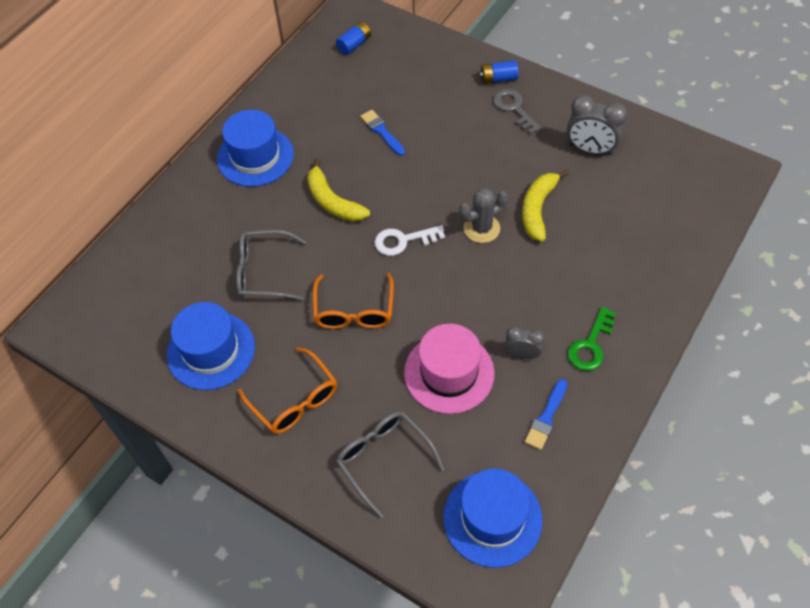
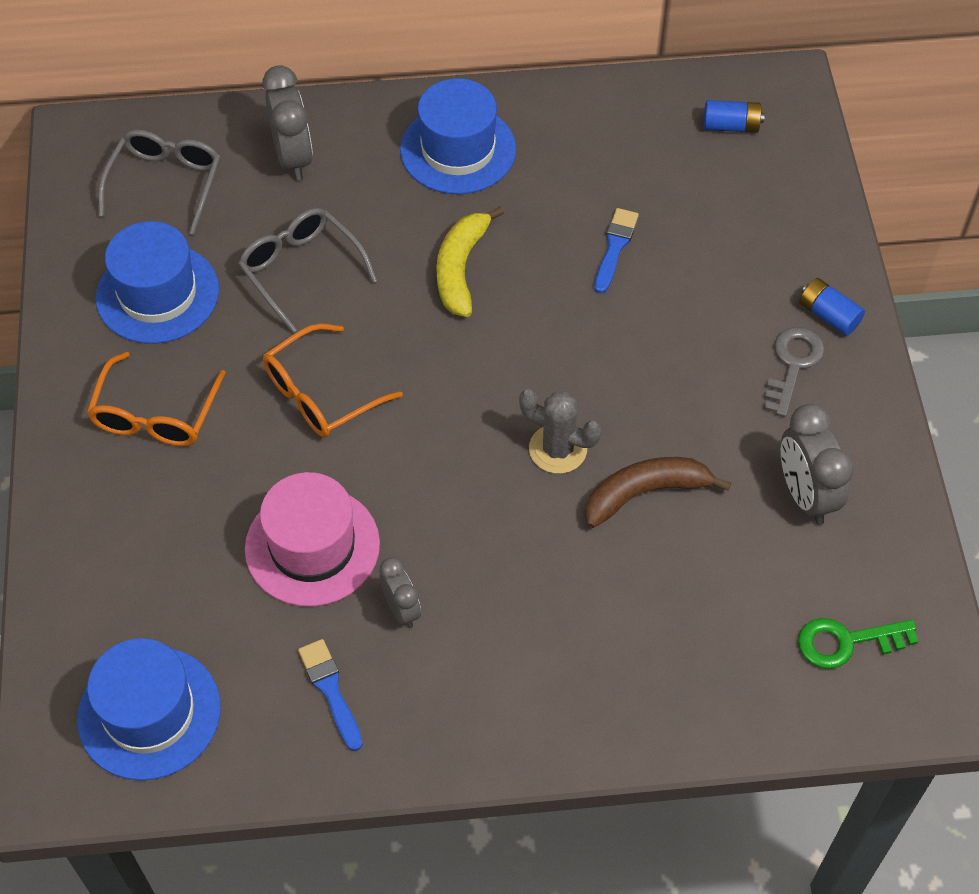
camera: 50 degrees right, 0 degrees up
(183, 231) = (293, 158): none -> grey clock
(384, 459) = (145, 552): grey glasses -> grey glasses (166, 183)
(403, 241) = (465, 378): white key -> none
(538, 209) = (645, 493): yellow banana -> brown banana
(546, 417) = (330, 690): blue brush -> blue brush turned 75 degrees clockwise
(590, 345) = (478, 679): green key -> green key (846, 642)

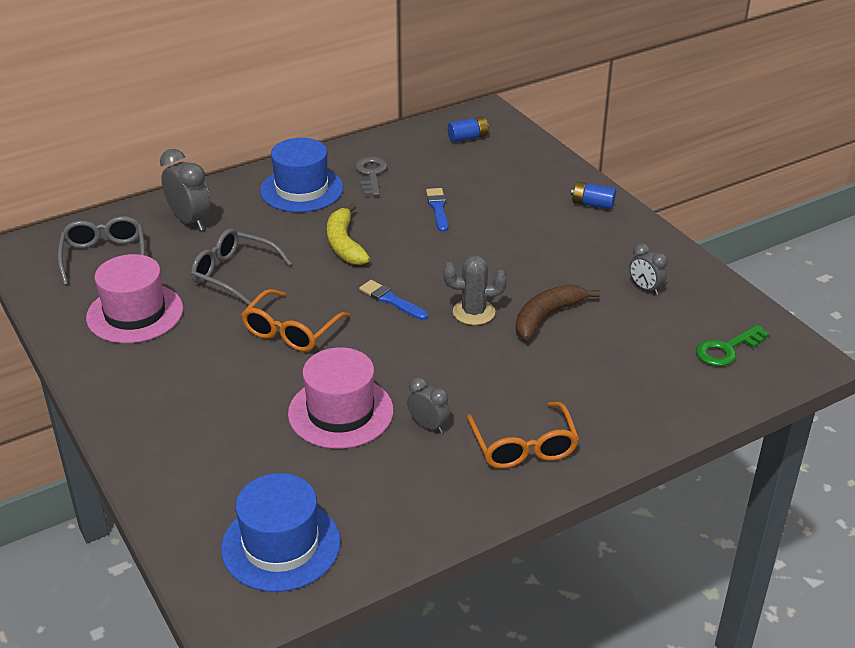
camera: 25 degrees left, 20 degrees down
(155, 415) = (175, 377): orange glasses -> orange glasses (523, 447)
(157, 294) = (135, 313): blue hat -> pink hat
(330, 690) = (409, 486): blue brush -> blue brush (391, 300)
(793, 365) = (589, 232): grey key -> grey key (371, 174)
(805, 495) = (645, 288): grey clock -> grey clock, size x0.60

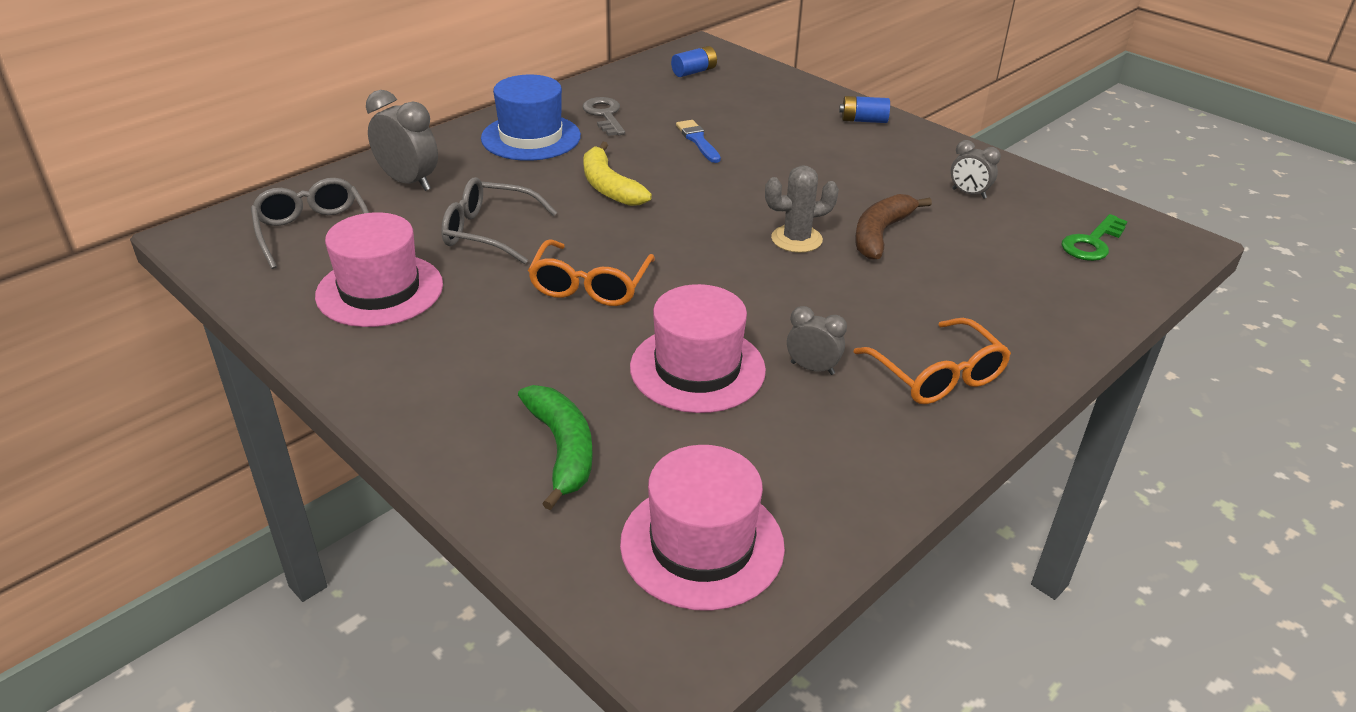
camera: 15 degrees left, 0 degrees up
(215, 459) = (562, 449): none -> green banana
(281, 545) = (702, 544): blue hat -> pink hat
(391, 300) = (694, 238): blue brush -> none

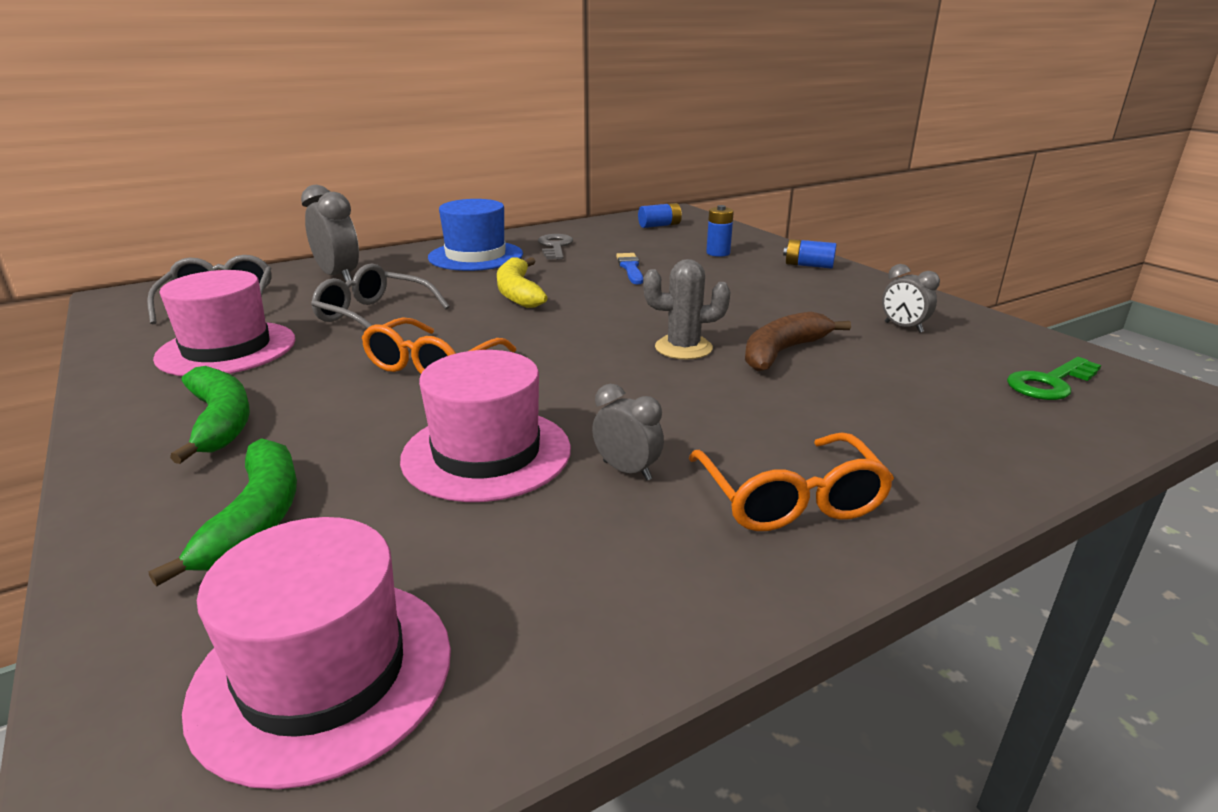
camera: 15 degrees right, 10 degrees down
(451, 369) = (220, 421): none -> green banana
(772, 110) = (718, 253): none -> blue battery

